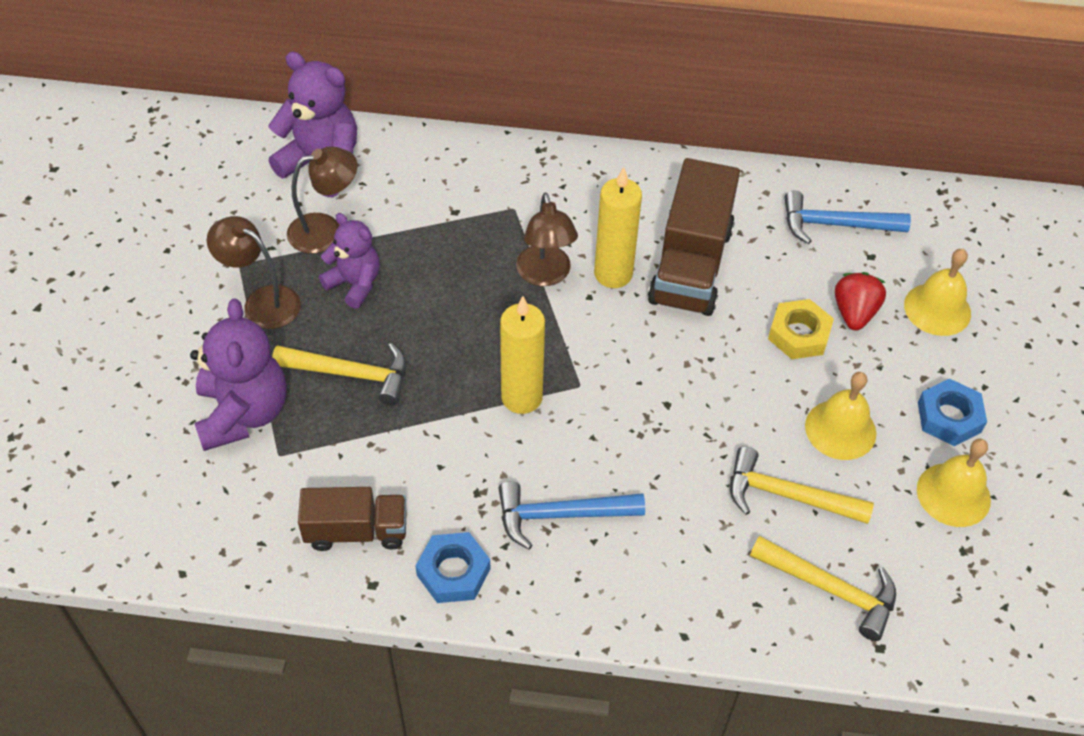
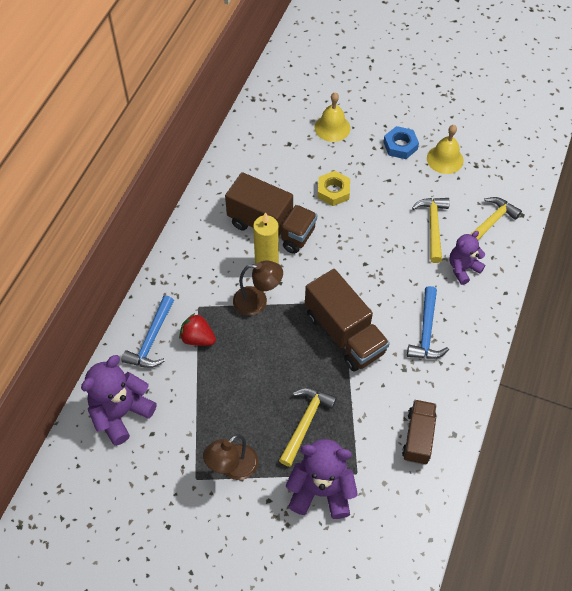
camera: 75 degrees left, 5 degrees up
(326, 230) = (182, 420): brown lamp -> none
(354, 284) = (234, 409): purple teddy bear -> purple teddy bear (463, 268)
(453, 572) = (453, 391): blue nut -> none
(521, 397) = (344, 333): yellow candle -> brown truck
(786, 495) = (433, 226): yellow hammer -> yellow hammer turned 150 degrees clockwise
(835, 224) = (262, 152): blue hammer -> blue hammer (151, 340)
(840, 429) = (398, 192): yellow bell -> none
(854, 313) = (325, 163): red strawberry -> red strawberry (198, 338)

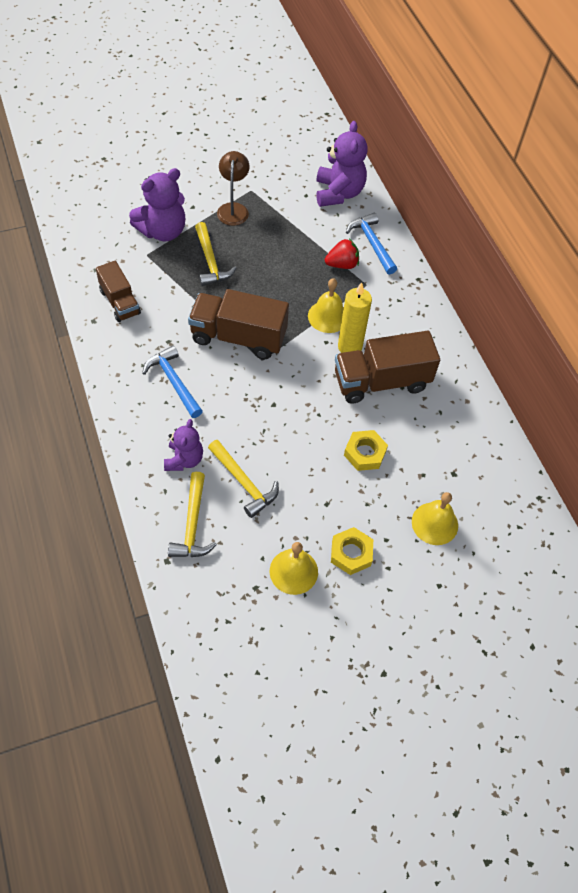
camera: 135 degrees right, 0 degrees up
(257, 301) = (328, 316): brown lamp -> yellow bell
(400, 146) = (351, 553): blue nut -> yellow nut

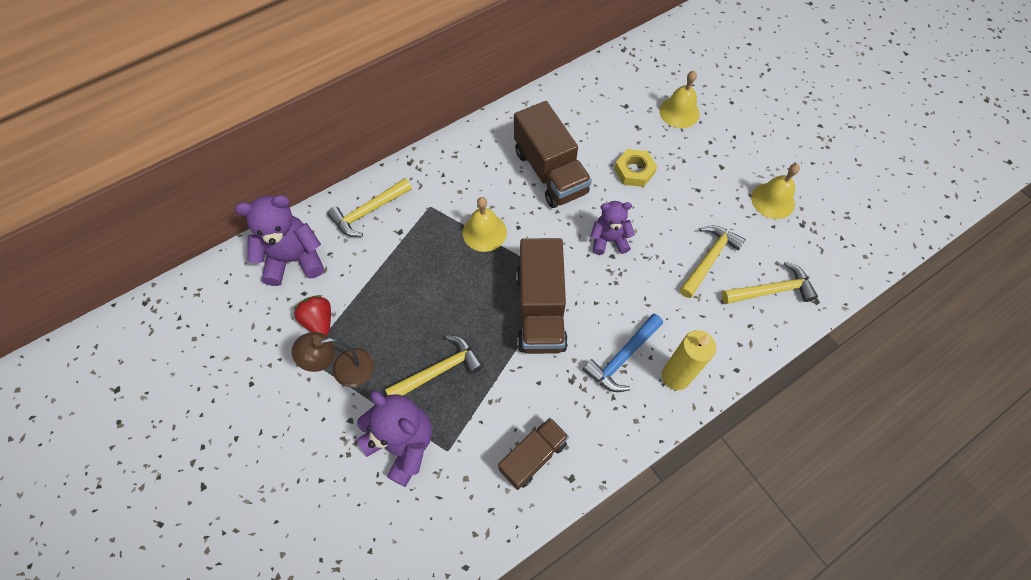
camera: 100 degrees left, 5 degrees up
(184, 459) = (709, 318): purple teddy bear -> purple teddy bear (609, 240)
(342, 264) = (407, 233): red strawberry -> red strawberry (319, 321)
(349, 347) = (517, 205): yellow candle -> yellow candle (675, 376)
(351, 553) = (735, 163): yellow nut -> none
(372, 243) = (368, 212): blue hammer -> yellow hammer

